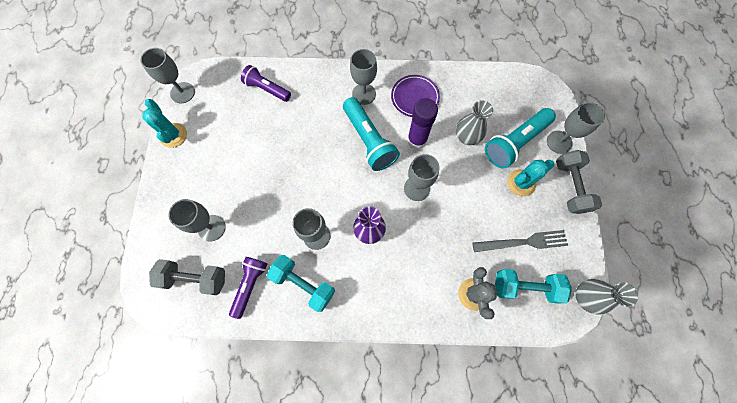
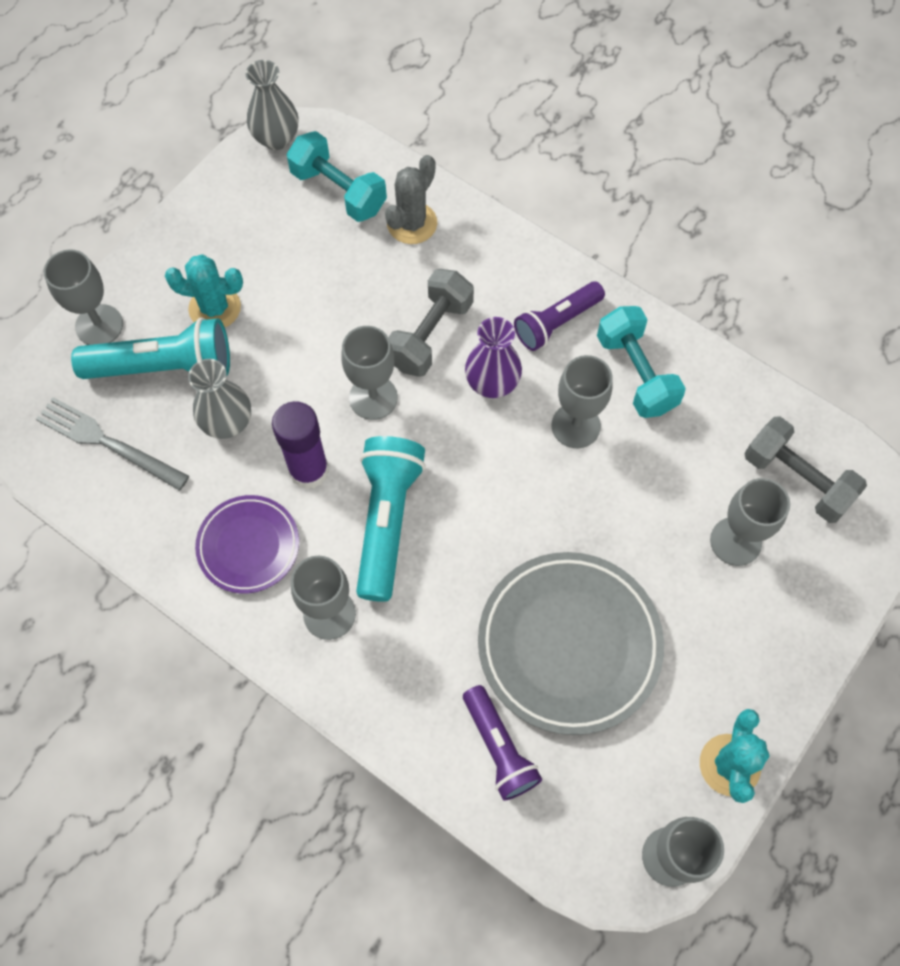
camera: 145 degrees left, 5 degrees down
(250, 285) = (716, 419): purple flashlight -> purple flashlight (556, 323)
(262, 140) = (569, 644): none -> grey plate
(523, 242) = (289, 238): grey fork -> grey fork (108, 442)
(570, 186) = (153, 260): grey dumbbell -> grey dumbbell (430, 335)

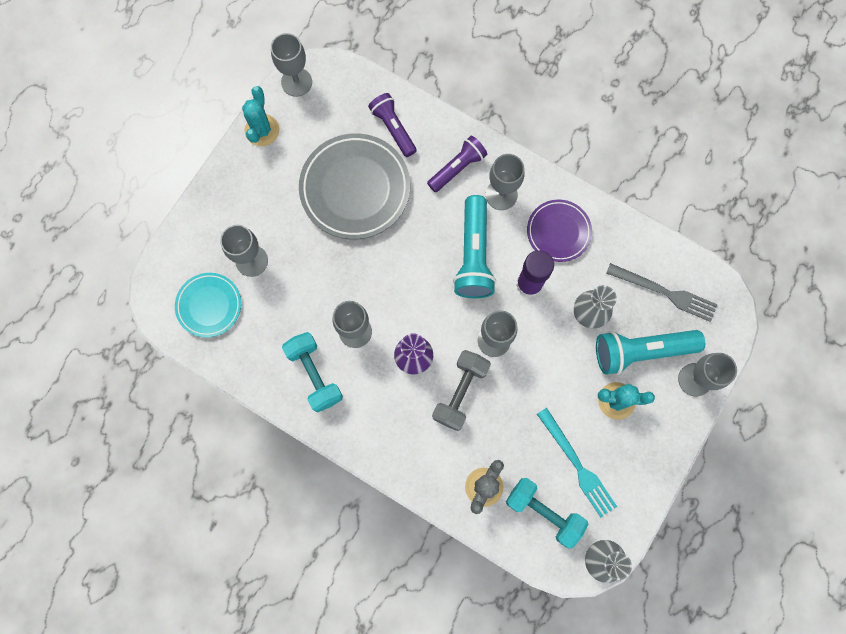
camera: 175 degrees right, 10 degrees up
(285, 238) = (577, 465): none -> turquoise fork
(556, 323) = (371, 410): purple flashlight -> purple flashlight (457, 168)
(796, 479) = (209, 306): grey dumbbell -> turquoise plate

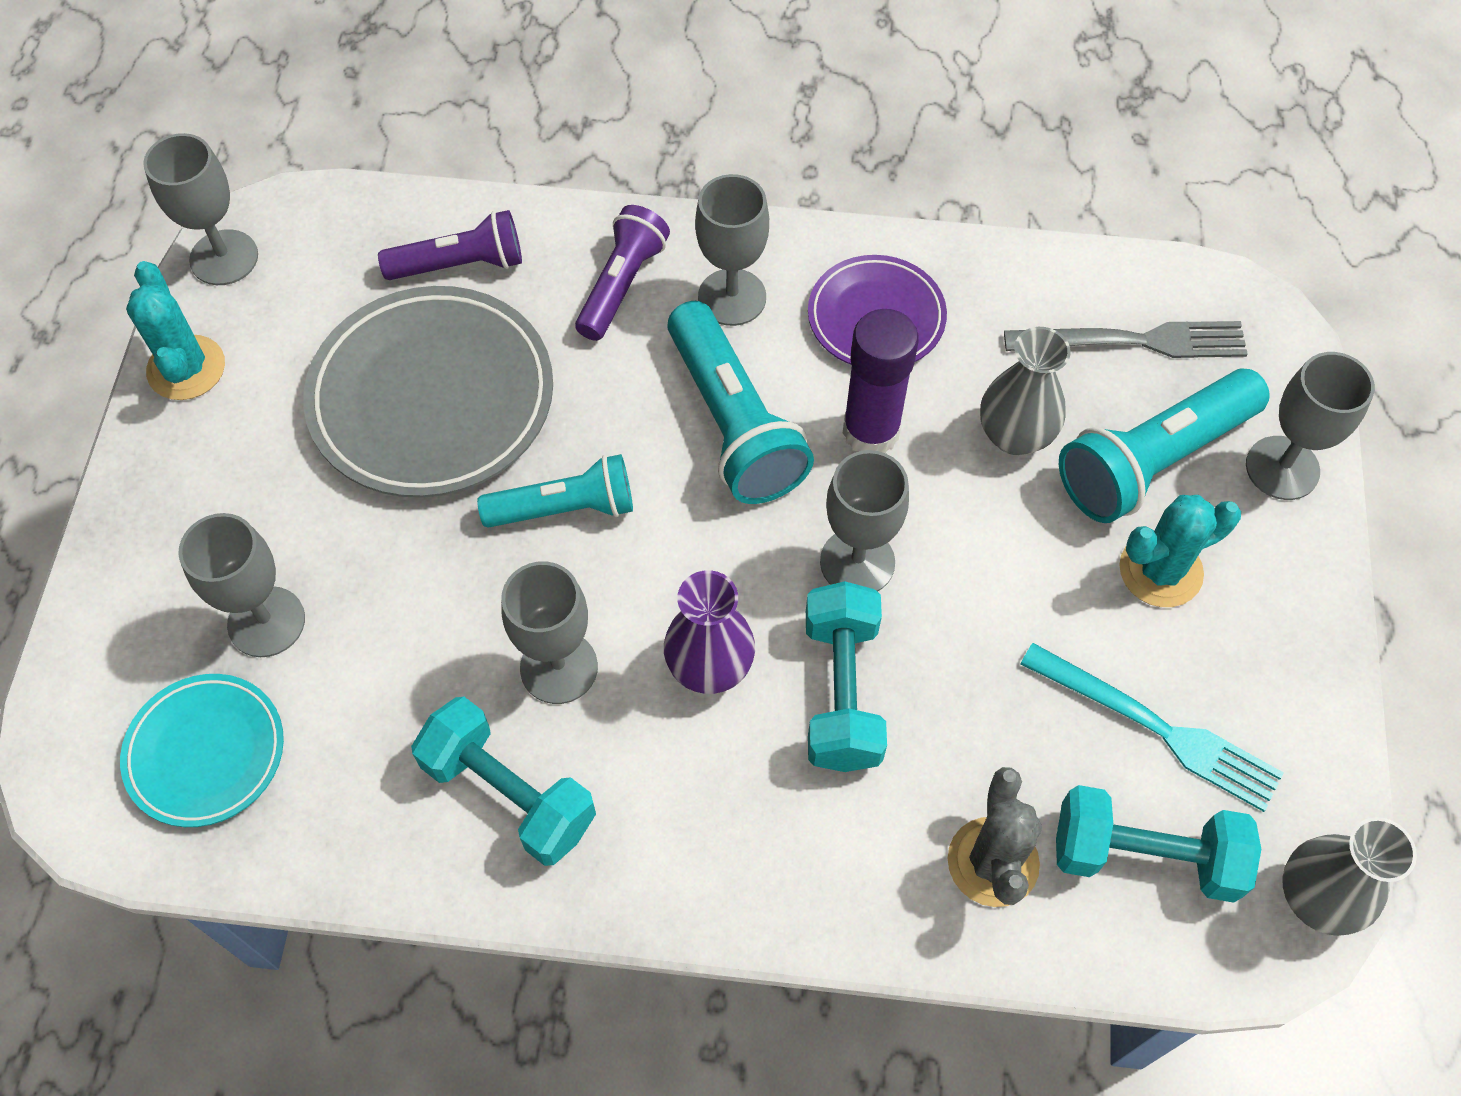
camera: 25 degrees left, 15 degrees down
(387, 263) = (565, 508): none -> turquoise flashlight
(393, 128) = (460, 265): purple flashlight -> purple flashlight turned 135 degrees clockwise
(460, 392) = (842, 692): grey dumbbell -> turquoise dumbbell

